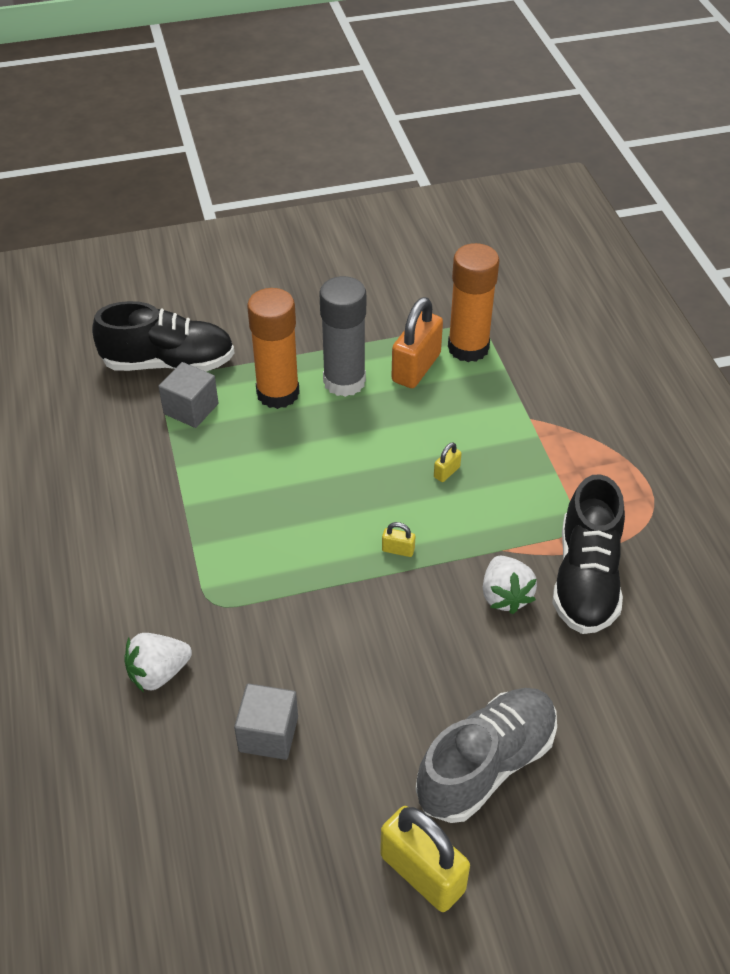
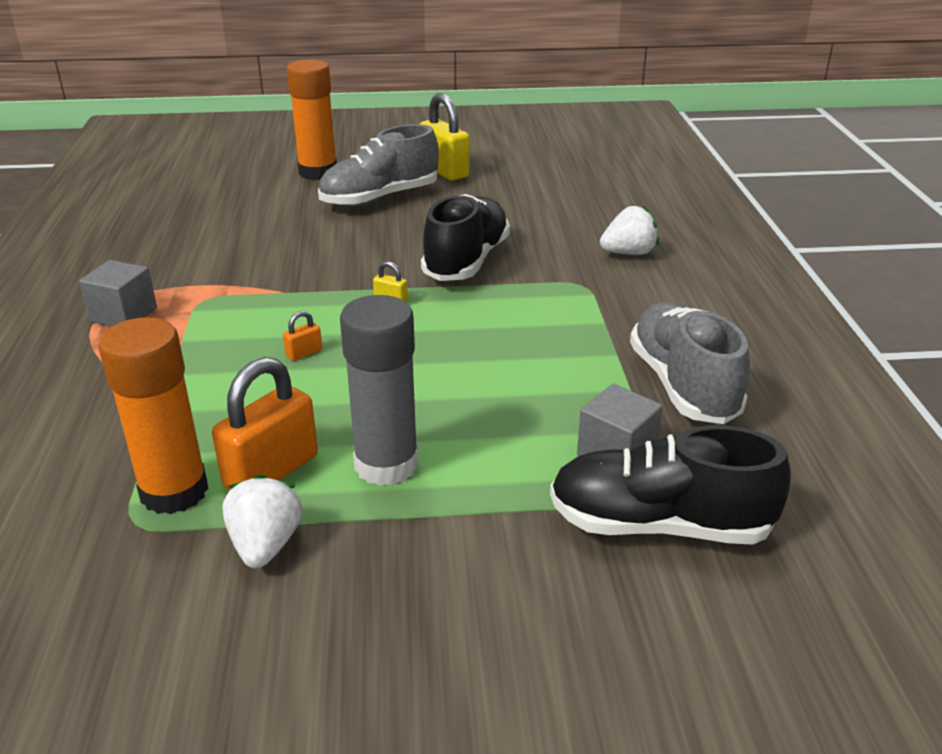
camera: 170 degrees left, 15 degrees down
(133, 478) = (683, 385): none -> grey shoe
(268, 734) = (537, 221): grey cube -> grey cube (124, 315)
(278, 393) = (488, 460): orange glue stick -> orange glue stick (318, 172)
(446, 472) = (304, 353): yellow padlock -> orange padlock
(505, 596) = (307, 266): white strawberry -> white strawberry (265, 545)
(586, 578) = (225, 269): black shoe -> black shoe (466, 261)

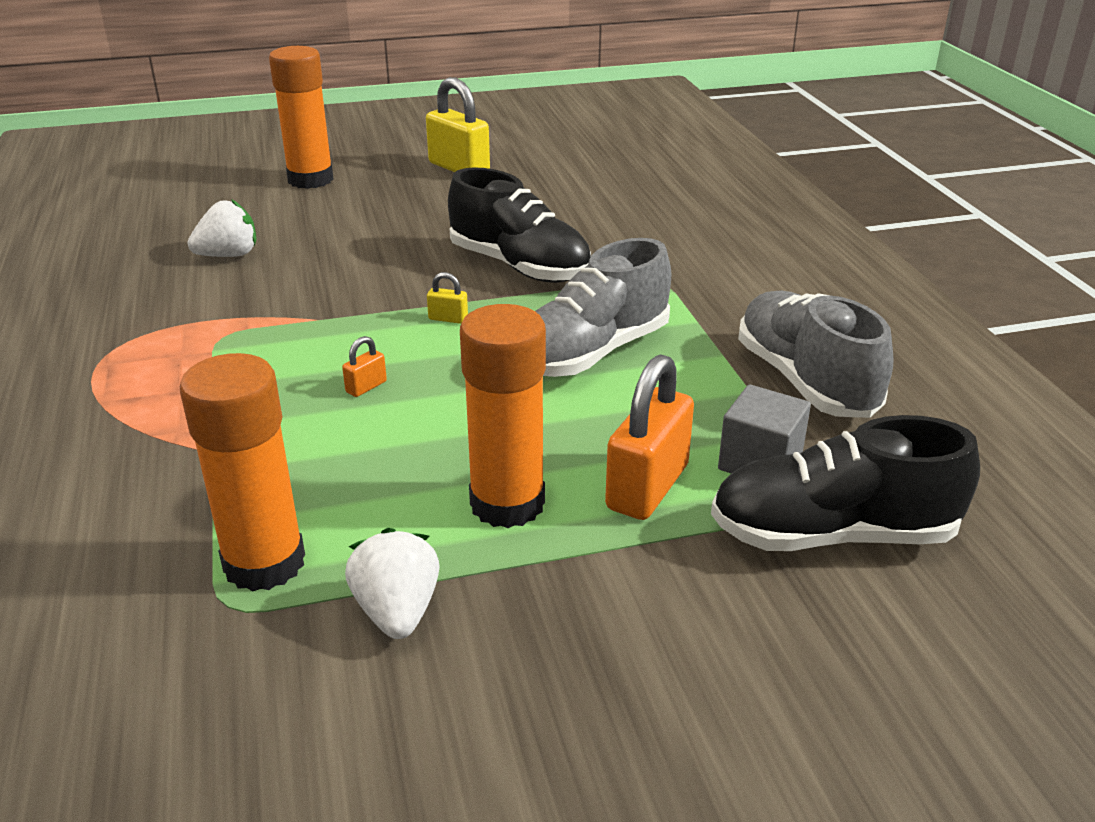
camera: 10 degrees left, 0 degrees up
(124, 315) = (128, 363): grey cube -> none
(271, 471) = (375, 526): orange padlock -> orange padlock (647, 487)
(380, 198) = (394, 204): grey shoe -> grey shoe (591, 353)
(386, 465) = (507, 503): grey glue stick -> orange glue stick
(466, 261) = (519, 267): black shoe -> black shoe turned 120 degrees clockwise
(628, 253) = (697, 244): white strawberry -> white strawberry (229, 255)

